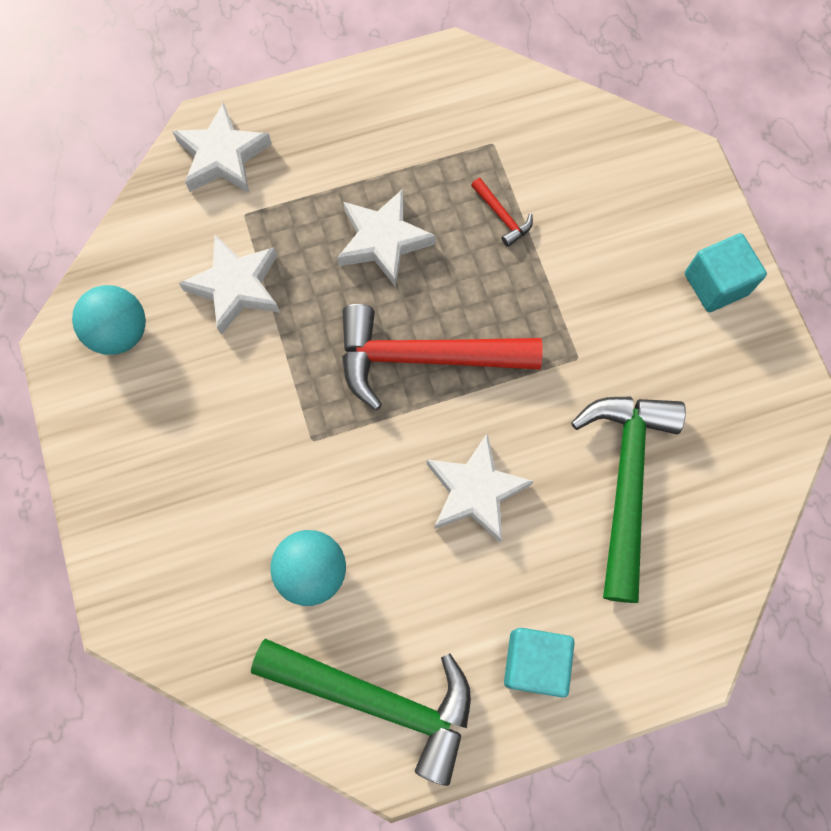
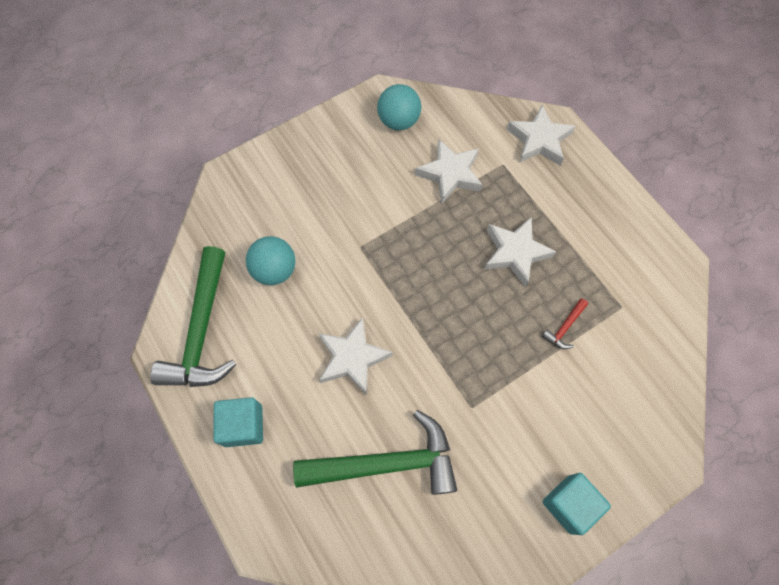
camera: 75 degrees right, 5 degrees down
(424, 357) = (438, 301): red hammer -> none

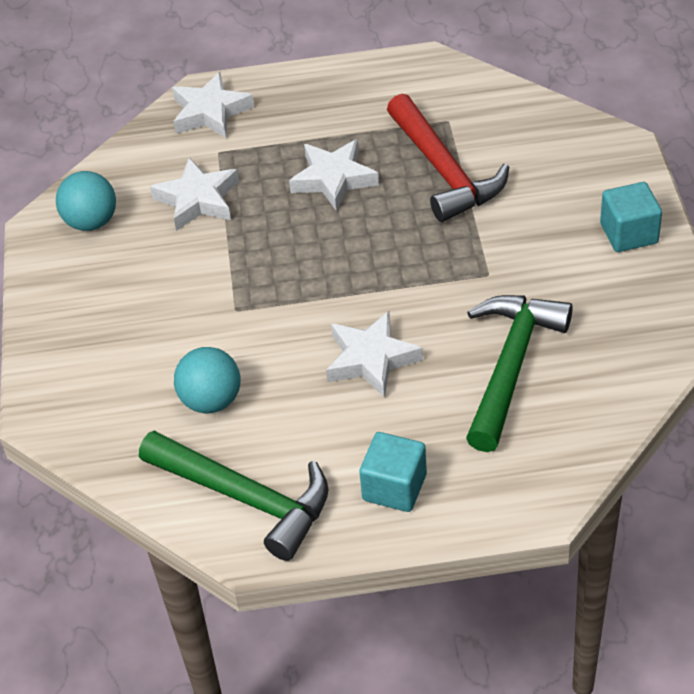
camera: 60 degrees left, 20 degrees down
(564, 327) = (443, 171): red hammer -> red hammer, size x2.47

